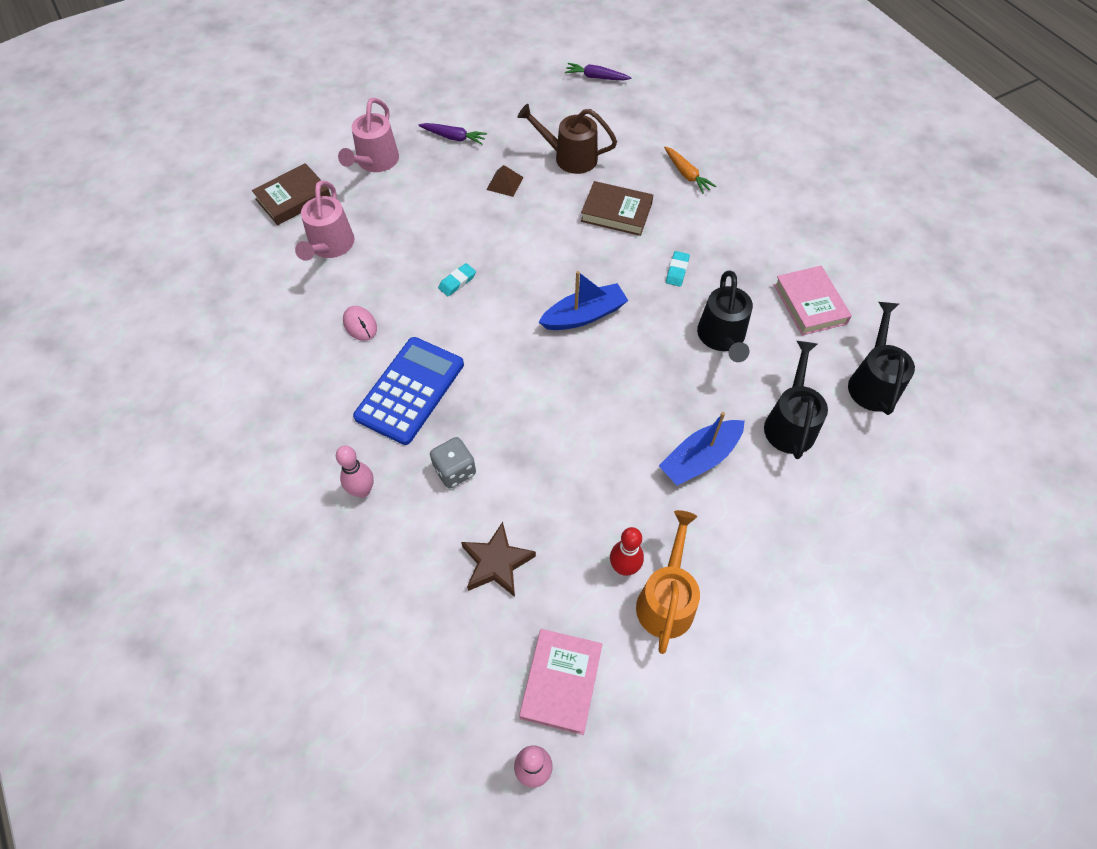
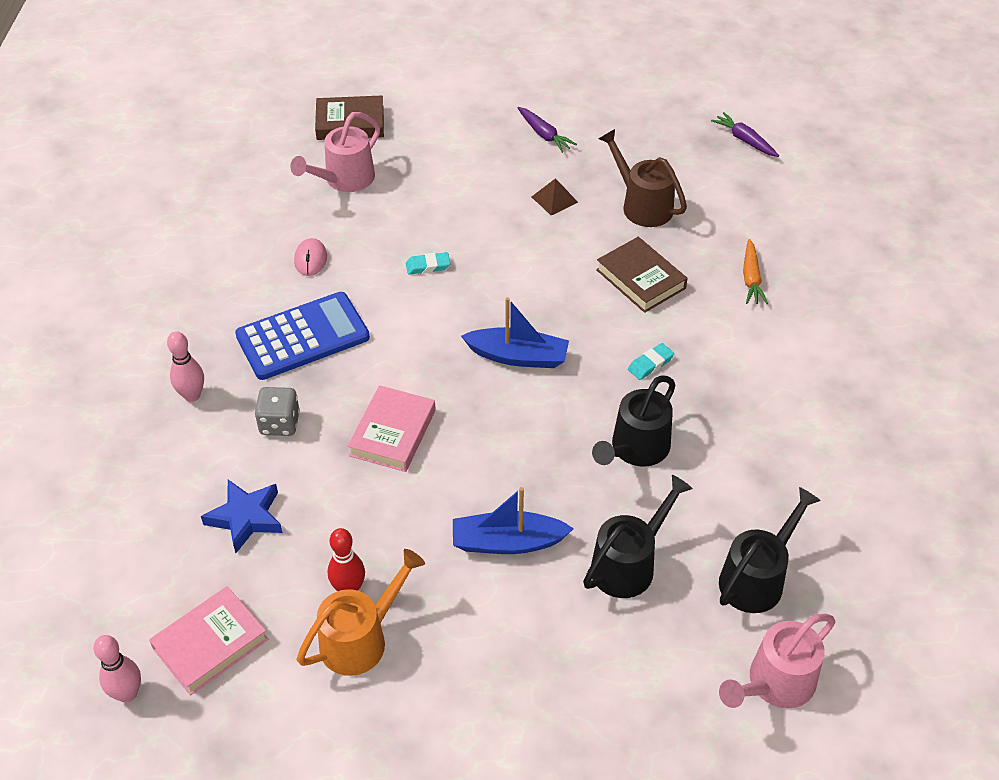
camera: 35 degrees right, 10 degrees down
(375, 162) = (450, 124): pink watering can -> pink watering can (774, 684)
(497, 563) = (246, 518): brown star -> blue star
(809, 304) = (762, 468): pink book -> pink book (392, 433)

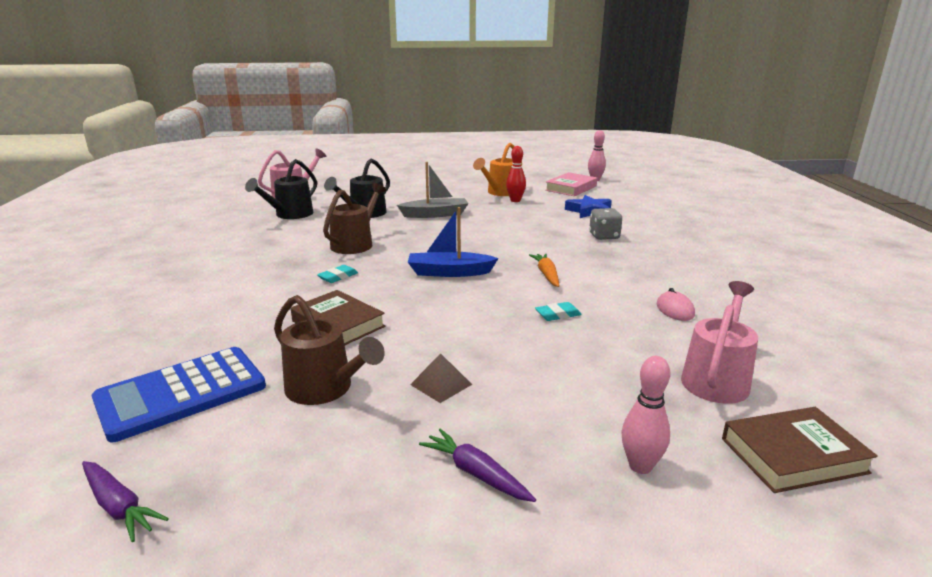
camera: 170 degrees right, 25 degrees down
(192, 395) = (676, 241): pink bowling pin -> pink bowling pin (640, 466)
(302, 336) = (630, 268): blue calculator -> blue calculator (181, 393)
(392, 433) = (525, 238): pink book -> none
(507, 542) = (435, 214): blue boat -> grey boat
(635, 450) = (355, 243): black watering can -> brown watering can
(751, 278) = (217, 334): orange carrot -> orange carrot (546, 275)

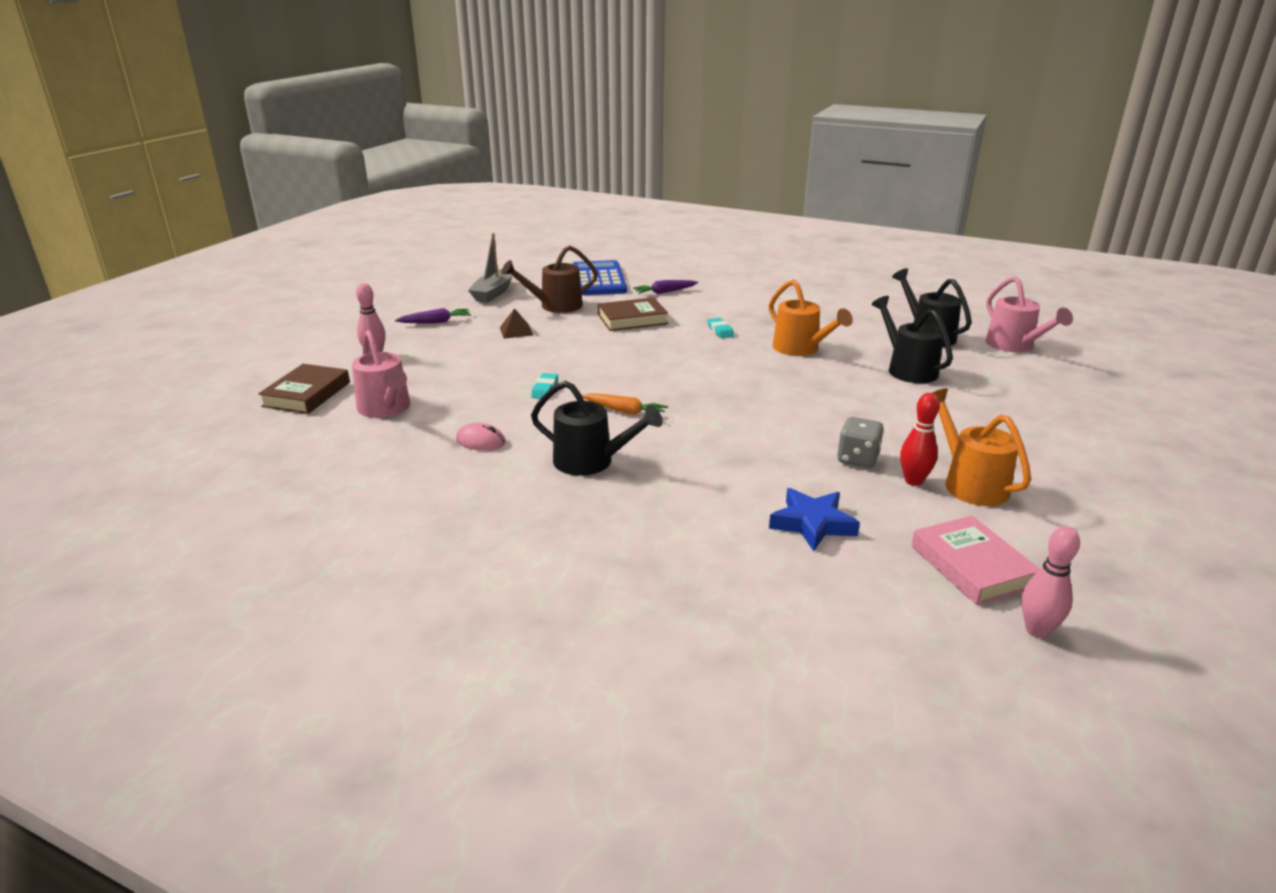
camera: 120 degrees right, 5 degrees up
(119, 506) = (523, 268): purple carrot -> purple carrot (664, 292)
(355, 243) = (801, 349): brown watering can -> orange watering can
(435, 214) = (876, 406): grey boat -> grey boat (494, 292)
(449, 272) = (681, 371): blue boat -> none
(604, 236) = (695, 488): grey dice -> grey dice (857, 459)
(628, 266) = (592, 462): none -> black watering can

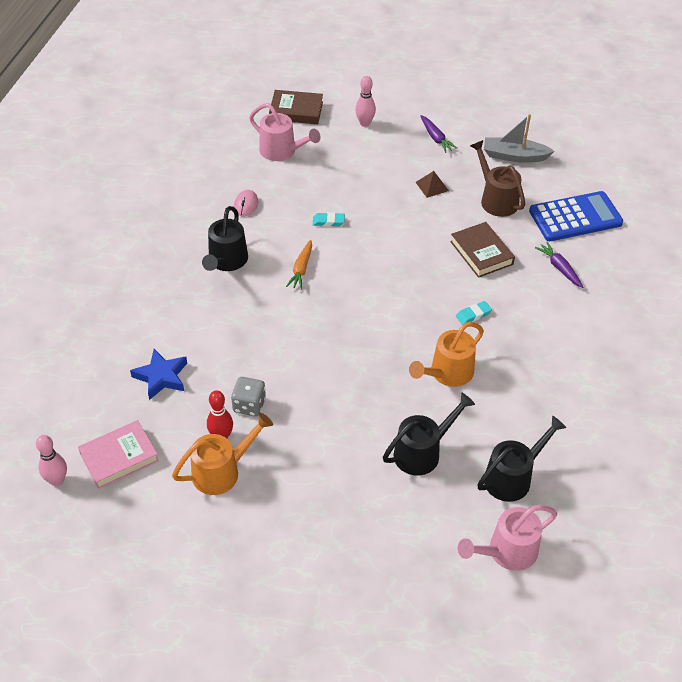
camera: 80 degrees right, 20 degrees up
(386, 409) = (282, 151): pink watering can -> pink watering can turned 105 degrees counterclockwise

